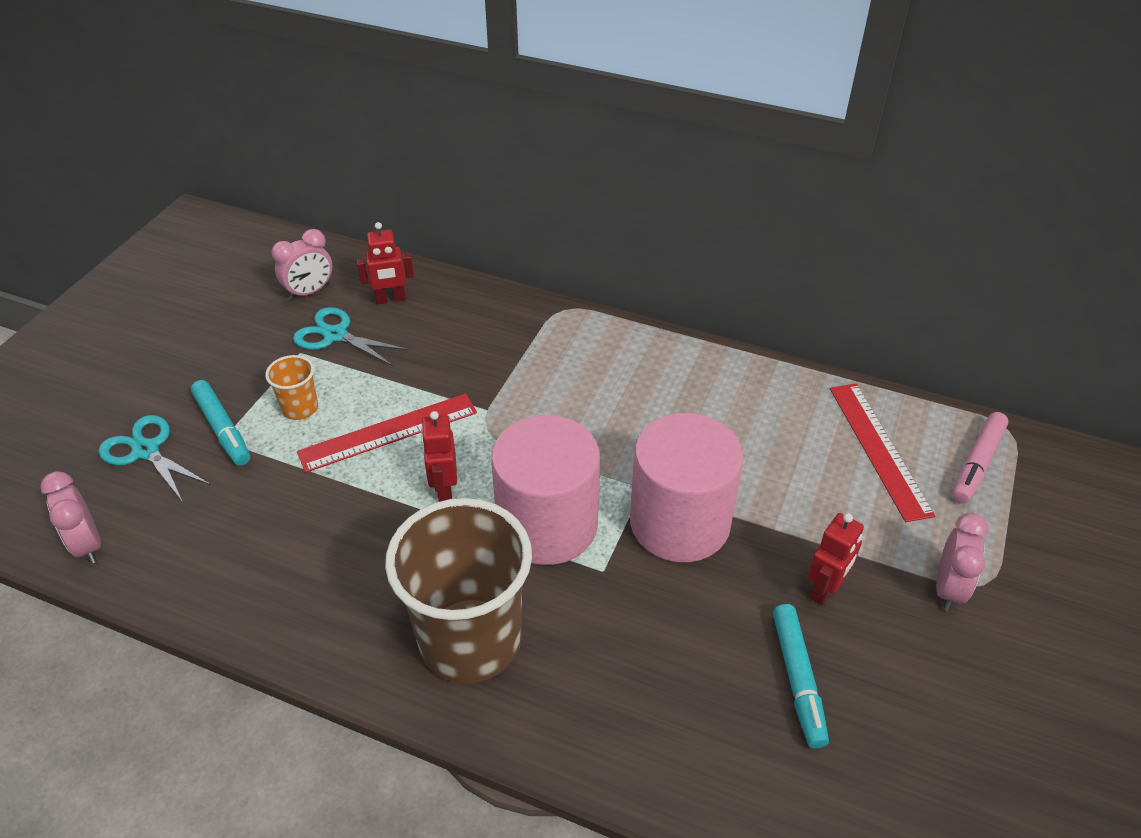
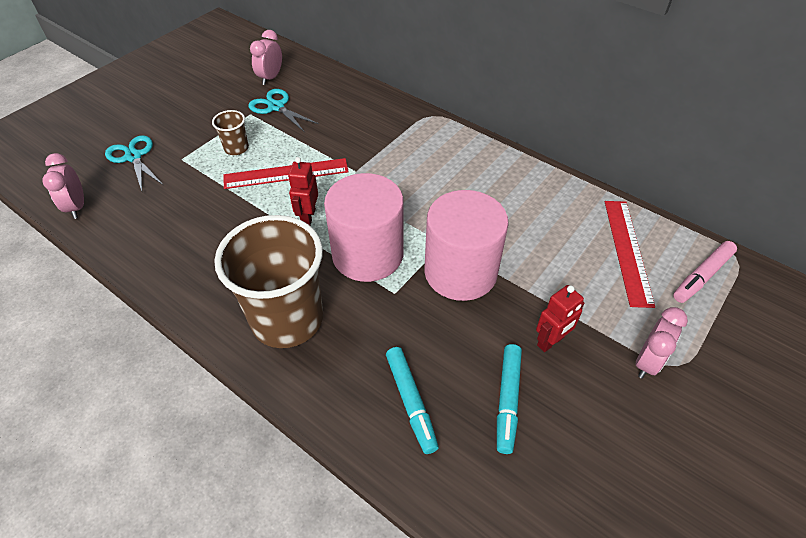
camera: 15 degrees right, 5 degrees up
(222, 429) = (184, 152): turquoise marker -> turquoise marker (411, 402)
(300, 408) = (236, 148): orange cup -> brown cup
(309, 292) = (270, 78): pink clock -> pink clock turned 135 degrees clockwise
(390, 299) = (320, 90): red robot -> none

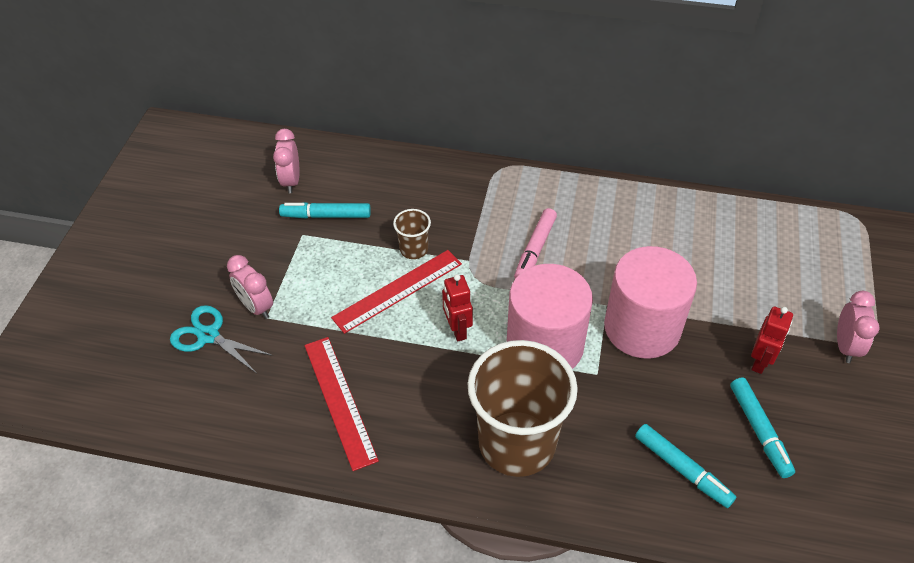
camera: 25 degrees left, 0 degrees up
(77, 207) = (192, 420): pink clock -> pink clock (256, 307)
(236, 148) = (320, 281): brown cup -> brown cup (414, 249)
(276, 107) = (326, 215): turquoise scissors -> turquoise marker
(627, 251) = (770, 247): red ruler -> red ruler (339, 401)
(702, 276) = (842, 248): pink marker -> pink marker (535, 250)

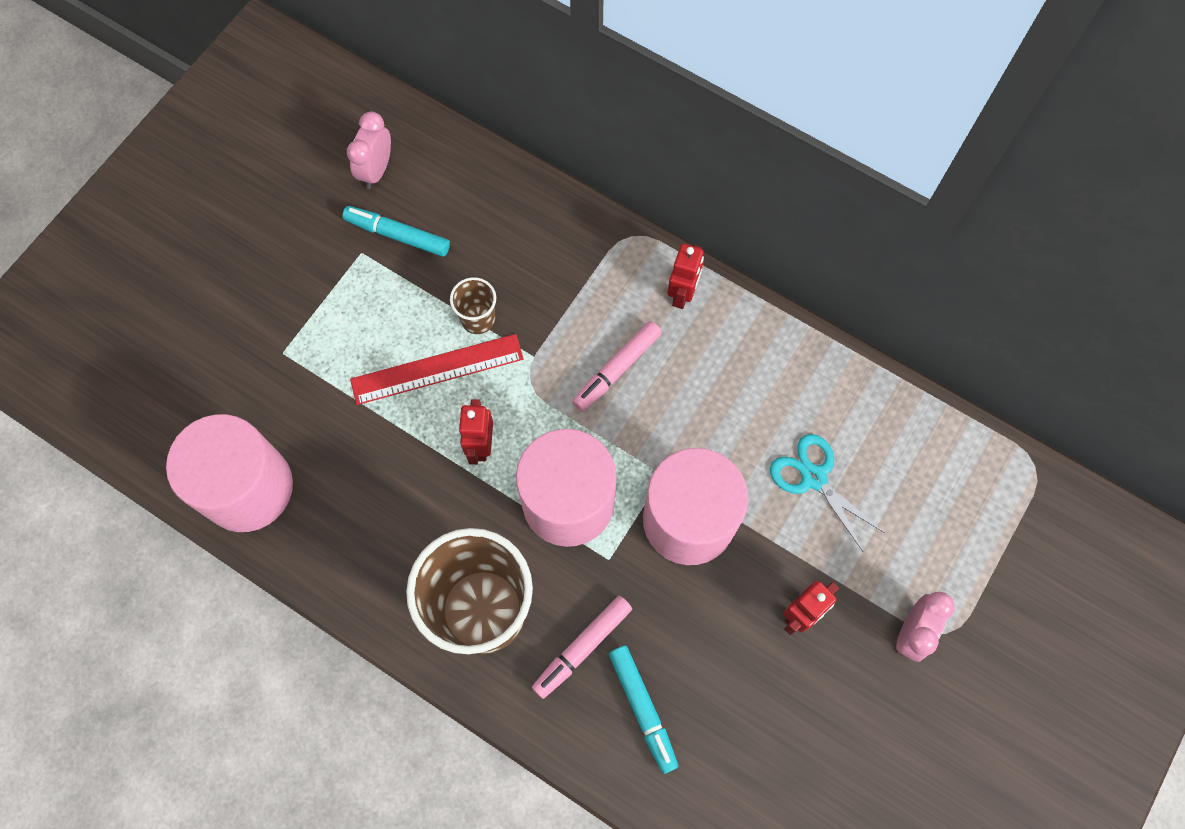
camera: 20 degrees right, 20 degrees up
(208, 336) = (213, 354): turquoise scissors -> turquoise scissors (813, 477)
(256, 307) = (276, 335): pink clock -> none
(277, 421) = (247, 488): none -> pink cylinder
(339, 401) = (320, 488): red ruler -> none
(557, 191) = (682, 294): none -> red robot
(610, 442) = (582, 647): none -> pink marker
(759, 431) = (751, 697): turquoise marker -> none

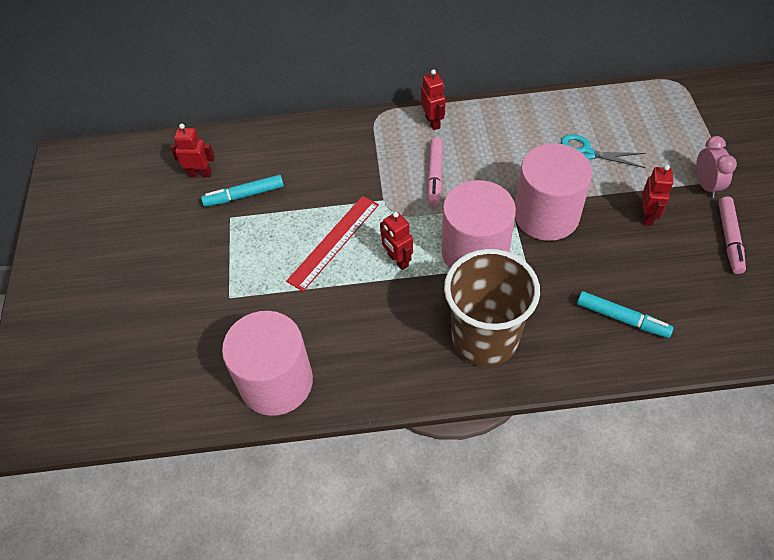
camera: 35 degrees left, 15 degrees down
(376, 170) = (200, 174): pink clock -> red robot
(478, 319) = (333, 203): brown cup -> none
(582, 647) = (558, 314): pink marker -> pink marker (729, 239)

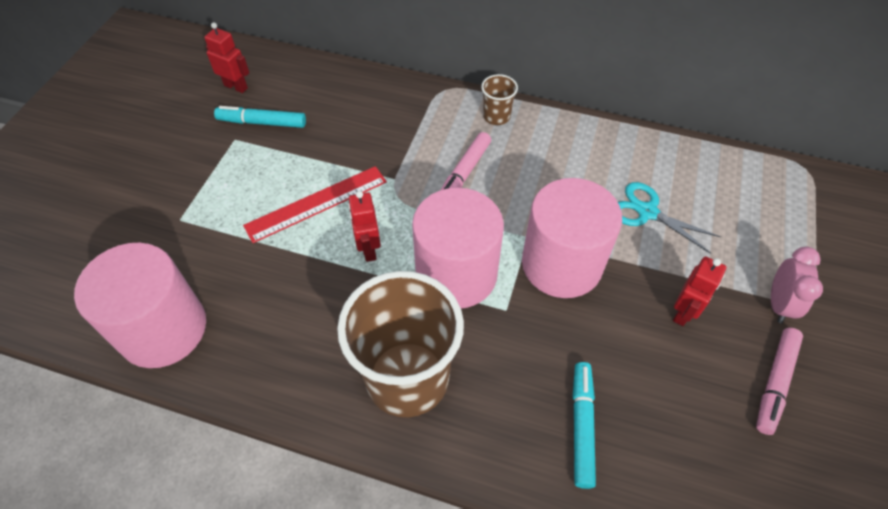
camera: 20 degrees right, 0 degrees up
(433, 122) = (496, 116): red robot -> brown cup
(622, 319) = (582, 426): turquoise marker -> turquoise marker turned 135 degrees counterclockwise

